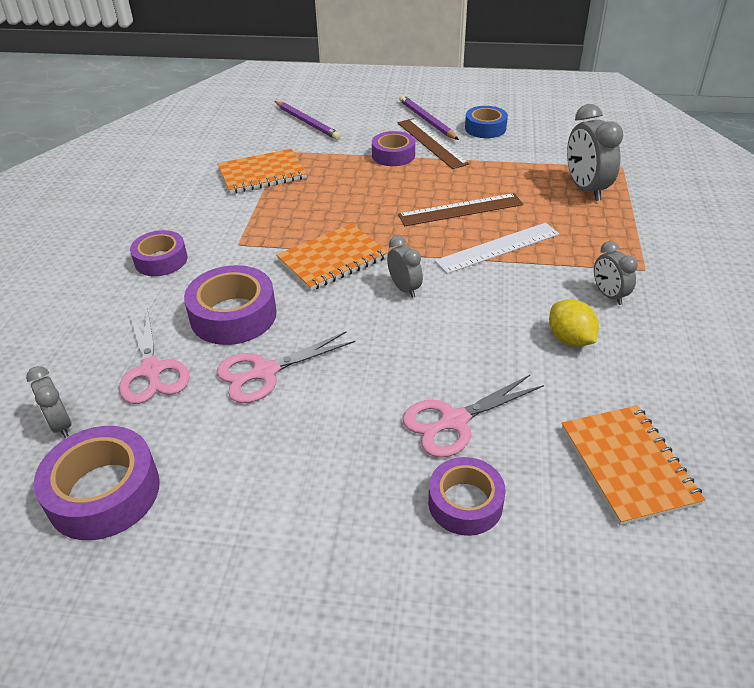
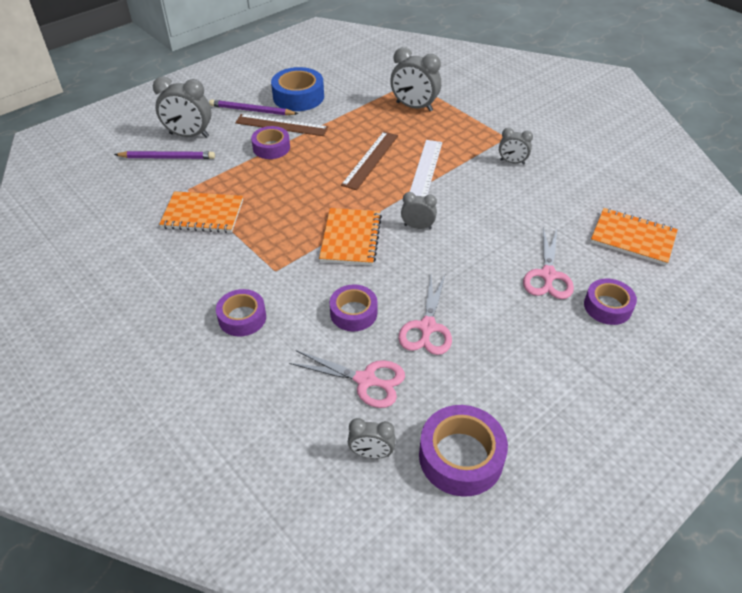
camera: 50 degrees left, 5 degrees up
(233, 315) = (353, 313): purple tape -> purple tape, size x0.66
(262, 174) = (203, 214): orange notebook -> orange notebook turned 75 degrees clockwise
(348, 115) = (189, 135): none -> grey clock
(485, 128) = (298, 97): blue tape -> blue tape, size x1.50
(570, 339) = (530, 197): yellow lemon -> none

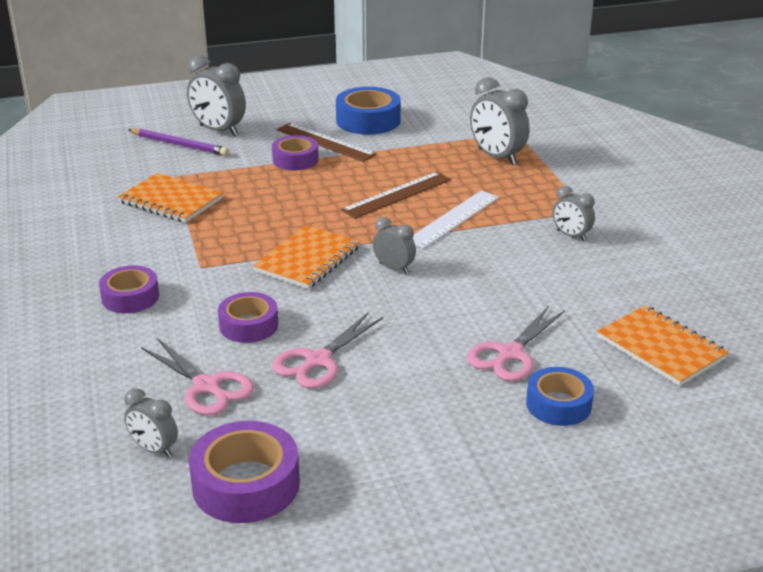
camera: 25 degrees right, 15 degrees down
(252, 110) = (305, 122): purple pencil -> none
(607, 306) = (558, 404): purple tape -> blue tape

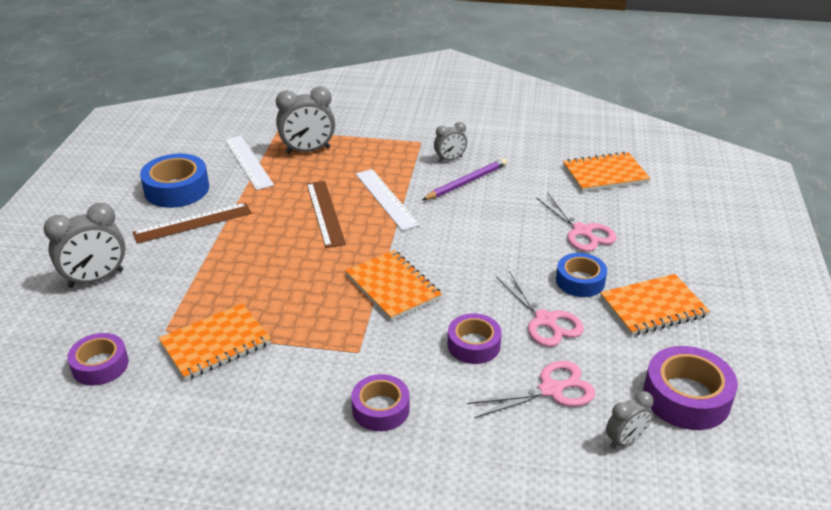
camera: 65 degrees left, 5 degrees up
(179, 145) = (98, 312): purple pencil -> purple pencil (466, 182)
(295, 160) = (209, 248): purple tape -> purple tape (100, 365)
(394, 268) = (438, 247): grey clock -> none
(398, 434) = (653, 307): none -> orange notebook
(444, 136) = (248, 162): none -> white ruler
(558, 404) = (647, 231): blue tape -> blue tape (580, 281)

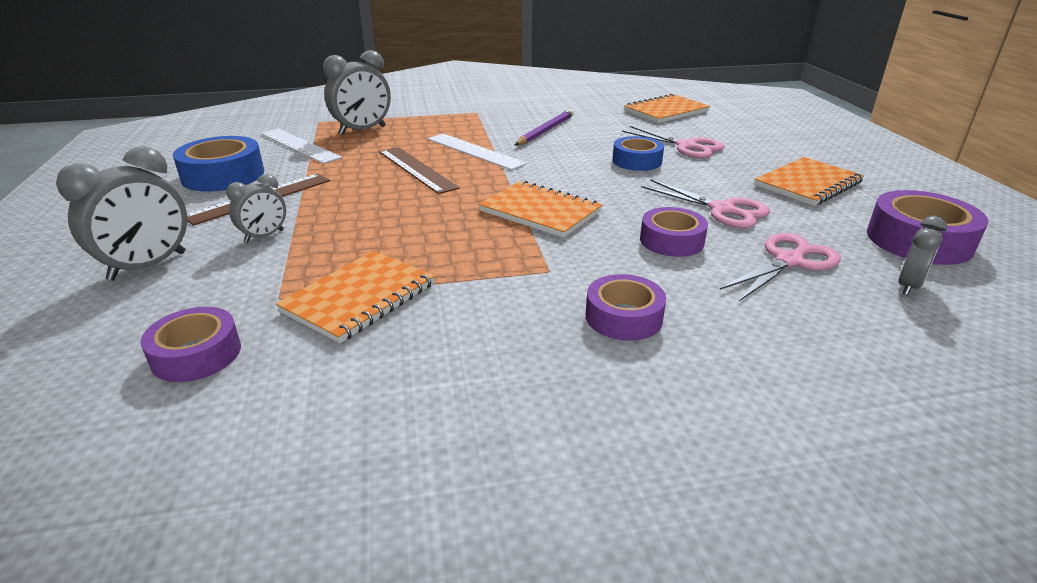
camera: 20 degrees left, 5 degrees down
(450, 159) = (515, 119): grey clock -> grey clock (264, 236)
(580, 281) = (722, 177): blue tape -> blue tape (637, 161)

